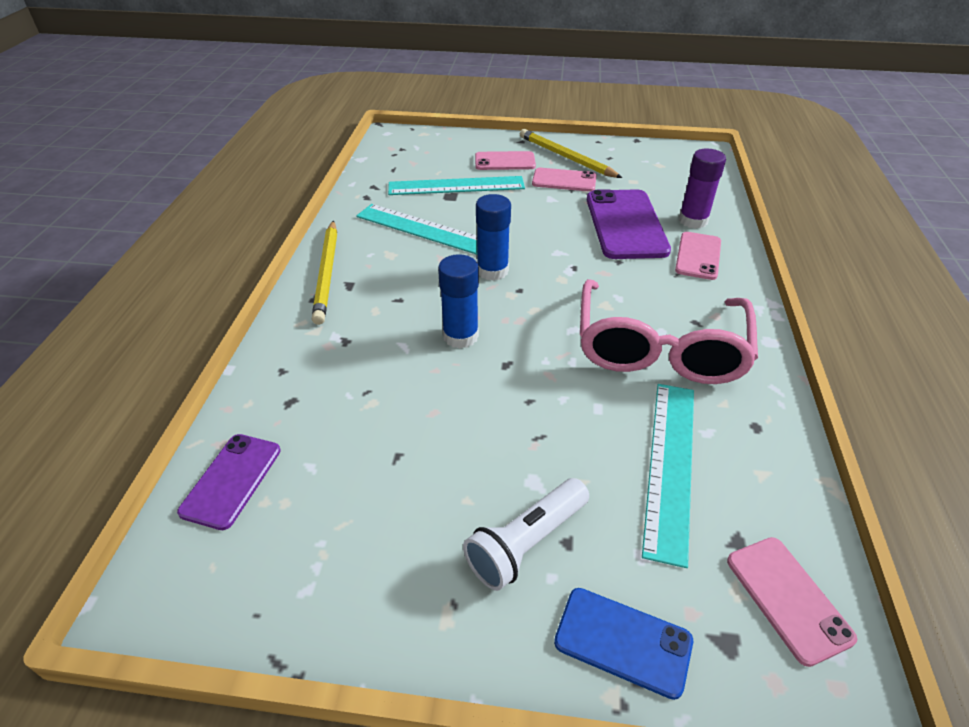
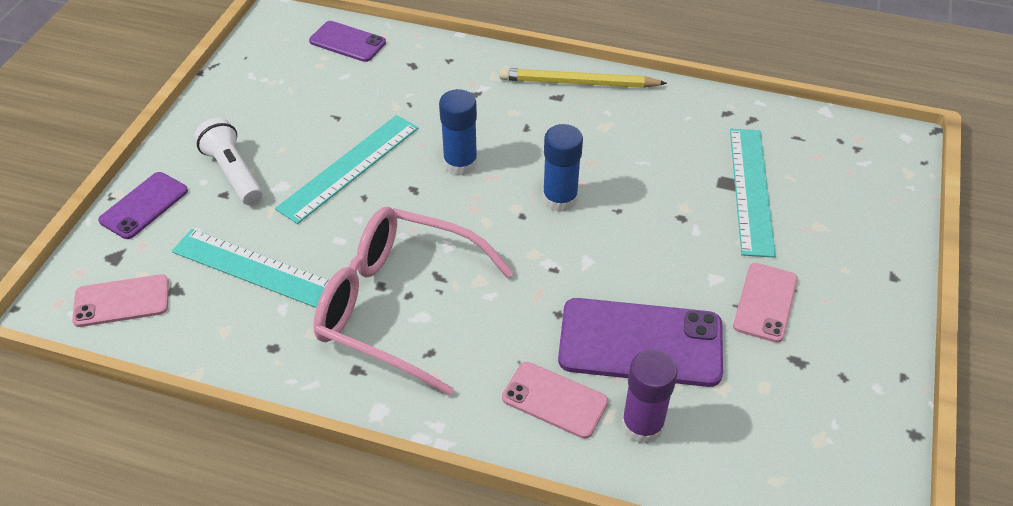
camera: 100 degrees right, 5 degrees up
(424, 229) = (649, 153): turquoise ruler -> turquoise ruler (349, 167)
(505, 161) = (822, 247): pink phone -> none
(566, 157) = (840, 320): yellow pencil -> none
(623, 641) = (144, 205): blue phone -> purple phone

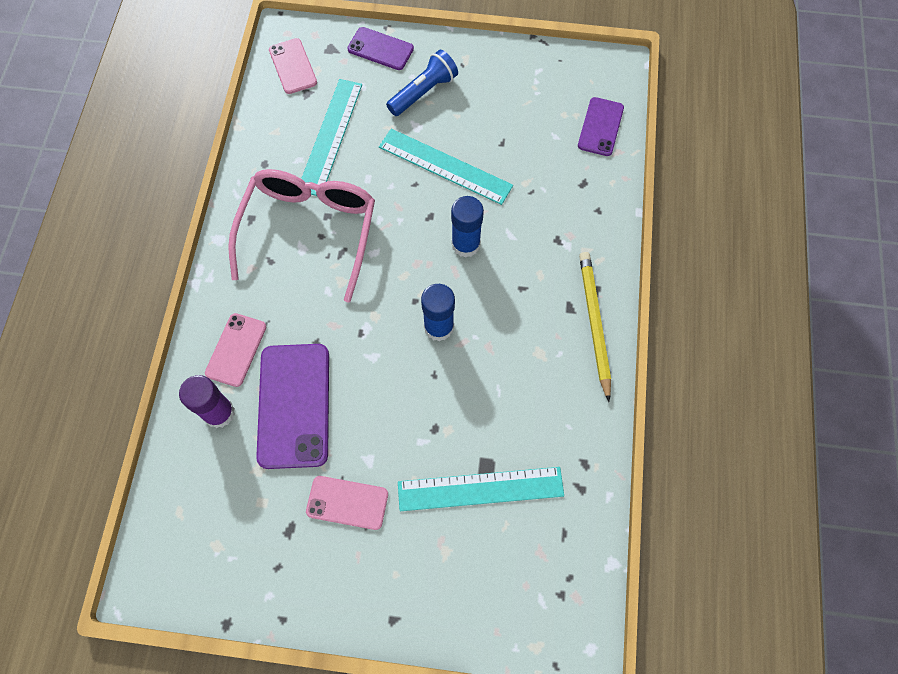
camera: 80 degrees right, 20 degrees up
(233, 173) = (423, 92): white flashlight -> blue flashlight

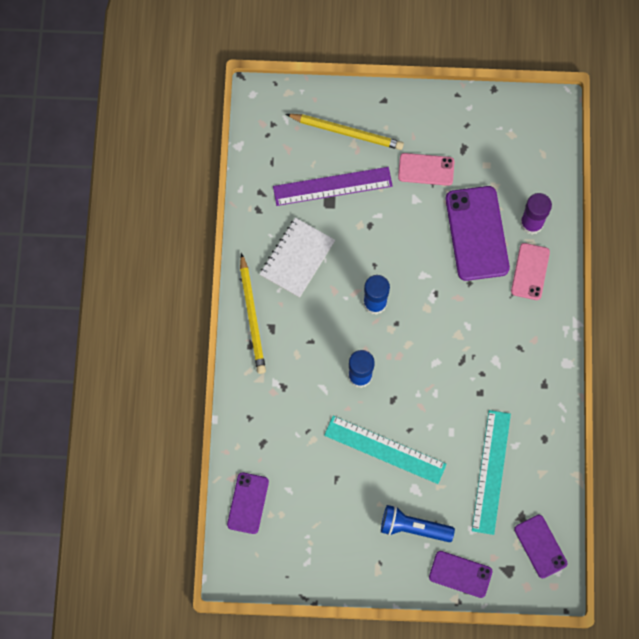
camera: 175 degrees right, 5 degrees up
(293, 66) = (540, 546): pink phone -> purple phone
(309, 230) = (492, 377): pink glasses -> none
(423, 92) = (413, 527): blue flashlight -> blue flashlight turned 60 degrees clockwise
(454, 571) = (346, 132): none -> yellow pencil
(480, 489) = (332, 186): turquoise ruler -> purple ruler
(534, 391) = (297, 258): none -> white notebook

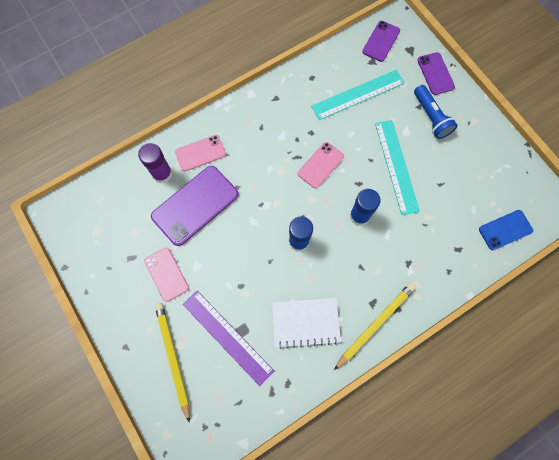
camera: 125 degrees left, 0 degrees up
(248, 503) = (505, 230): purple phone -> blue phone
(438, 377) = (320, 165): none -> pink phone

